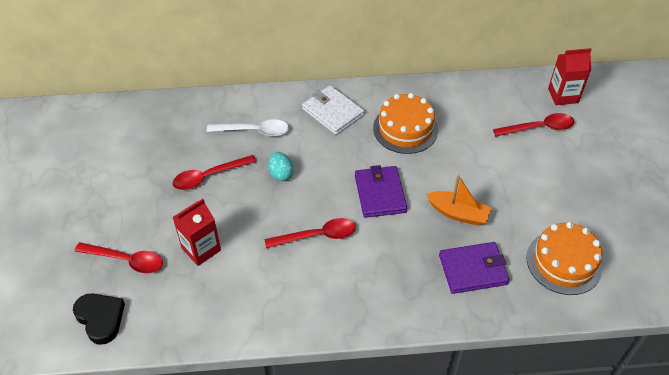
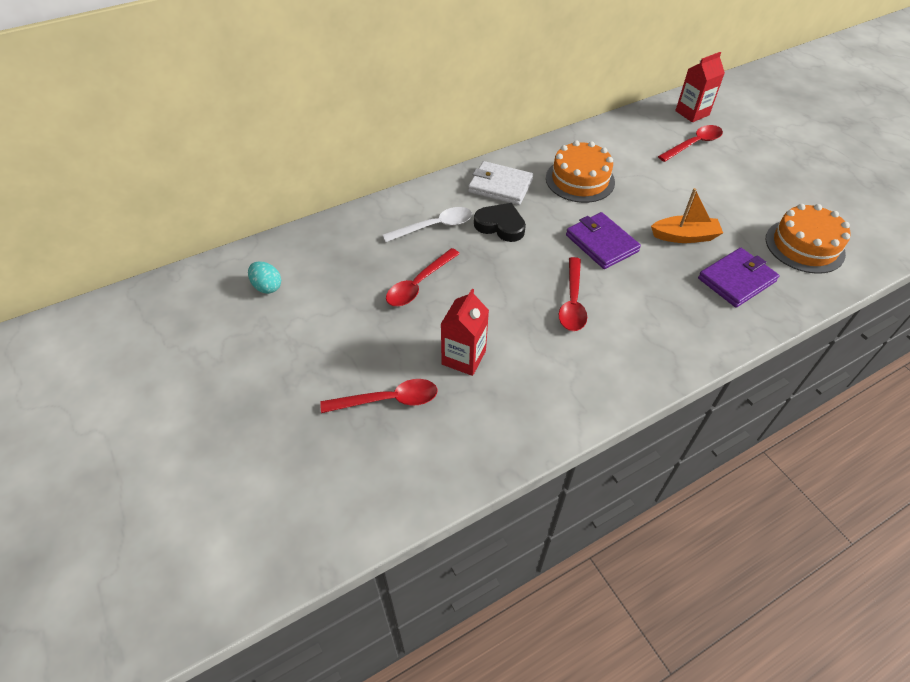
camera: 25 degrees left, 0 degrees up
(101, 319) = (403, 473): black heart -> black heart (500, 225)
(281, 174) = (492, 257): turquoise egg -> turquoise egg (267, 287)
(317, 236) = (572, 302): red spoon -> red spoon turned 135 degrees clockwise

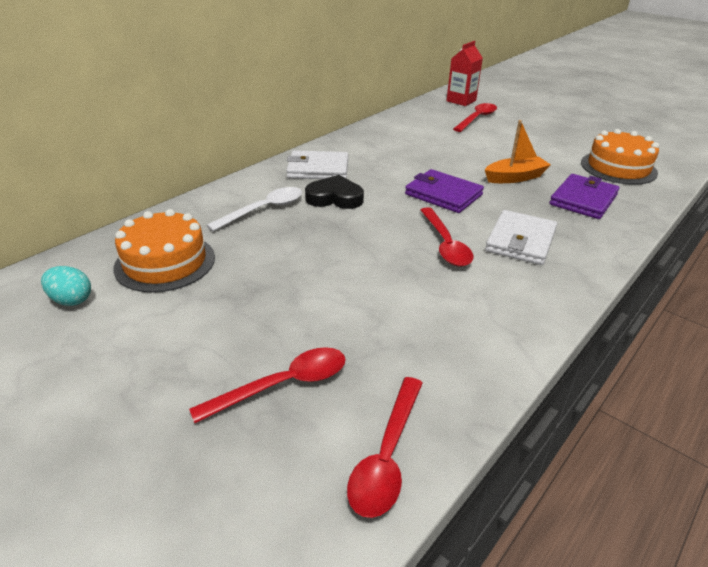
camera: 20 degrees left, 15 degrees down
(419, 284) = (269, 261): red spoon -> red spoon (387, 455)
(463, 357) = (356, 318): red carton -> none
(580, 180) = (393, 154): orange cake -> orange cake (165, 262)
(643, 314) = (520, 241): none -> white wallet

